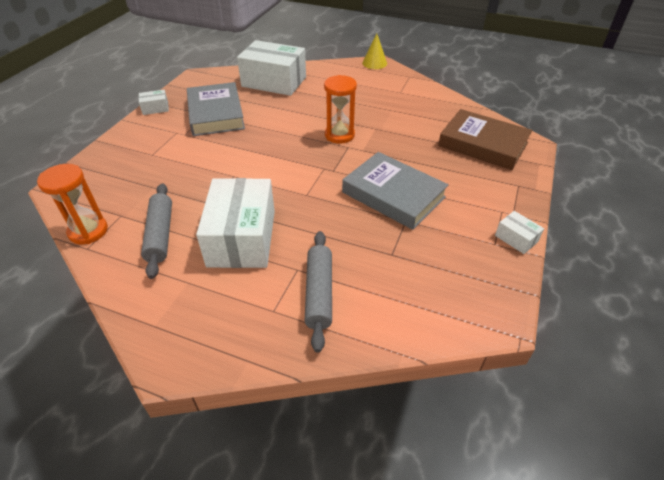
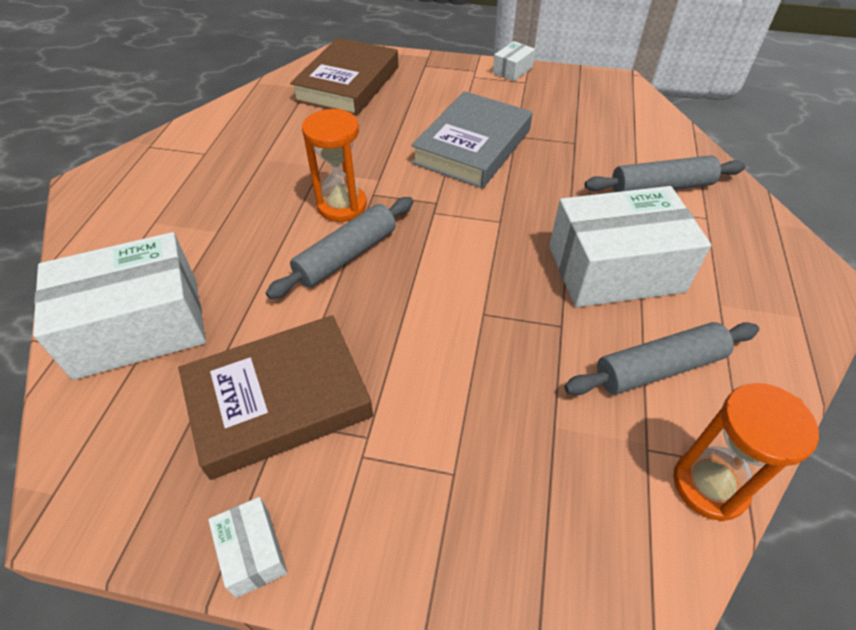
camera: 100 degrees left, 5 degrees up
(216, 114) = (279, 400): grey book -> brown book
(274, 82) = (138, 326): white box -> white box turned 60 degrees clockwise
(297, 134) = (346, 255): none -> grey rolling pin
(374, 63) = (86, 188): yellow cone -> none

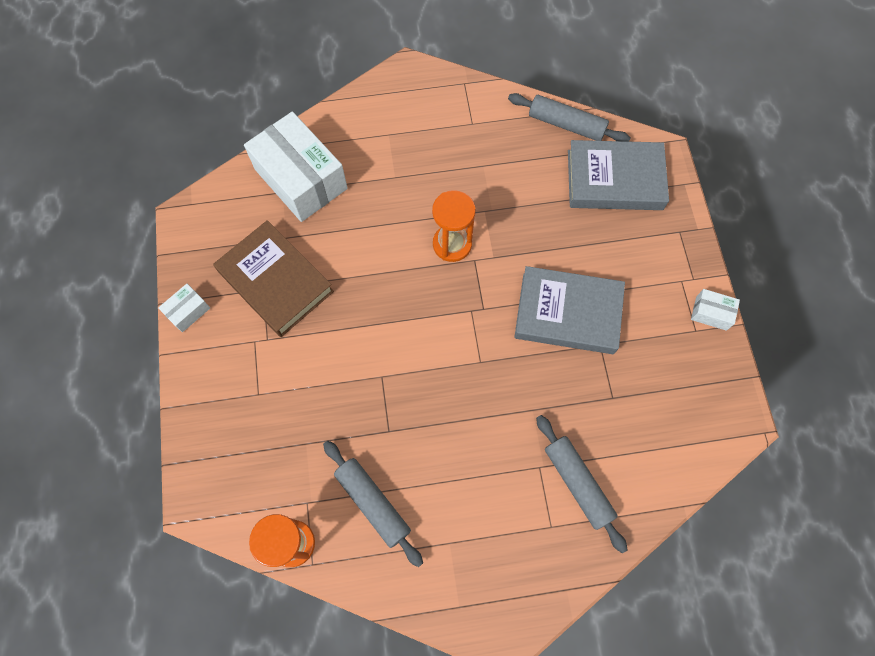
camera: 70 degrees right, 20 degrees up
(346, 255) = (402, 269): grey rolling pin -> grey rolling pin (566, 124)
(348, 84) = (614, 180): brown book -> grey book
(615, 269) = (459, 459): white box -> none

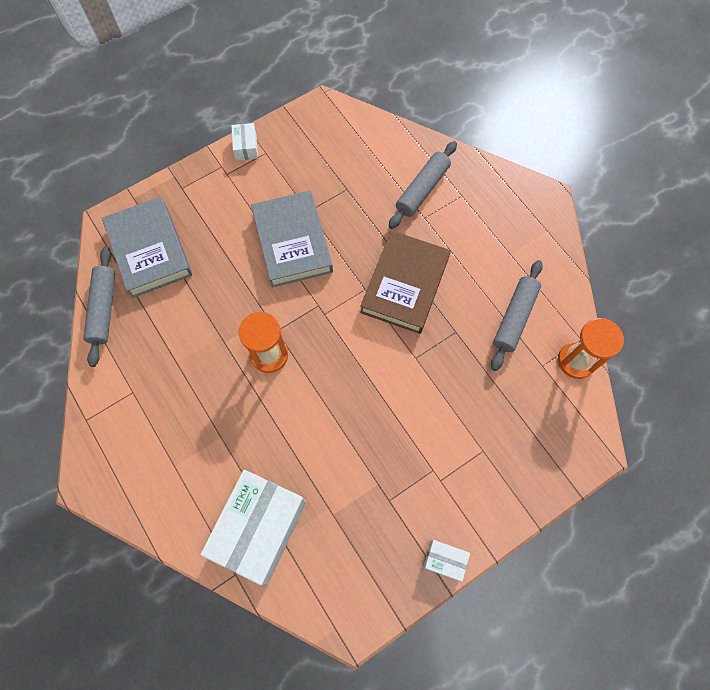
camera: 115 degrees left, 0 degrees up
(275, 281) = (376, 492): brown book -> brown book (405, 285)

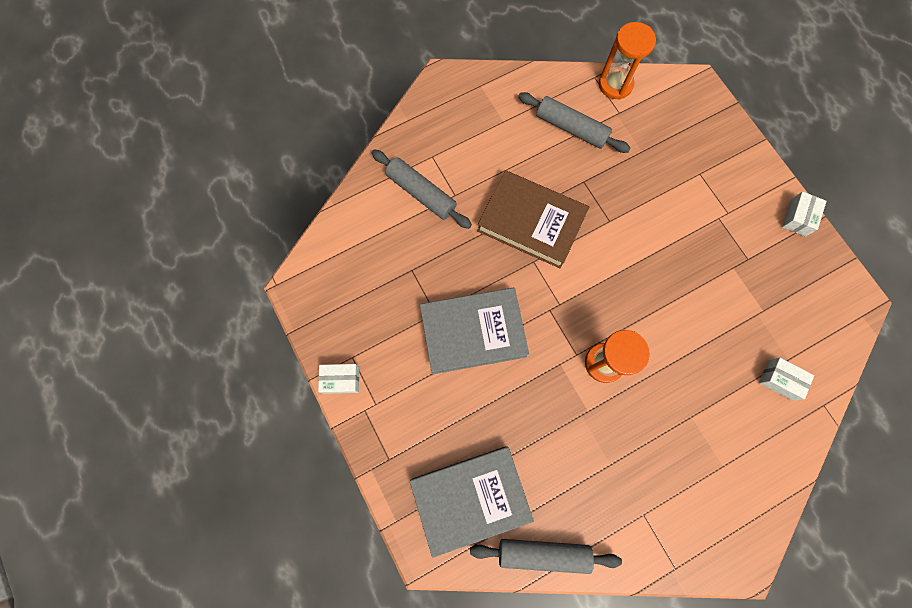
camera: 85 degrees left, 5 degrees up
(259, 528) = (780, 380): white box -> white box, size x0.43

